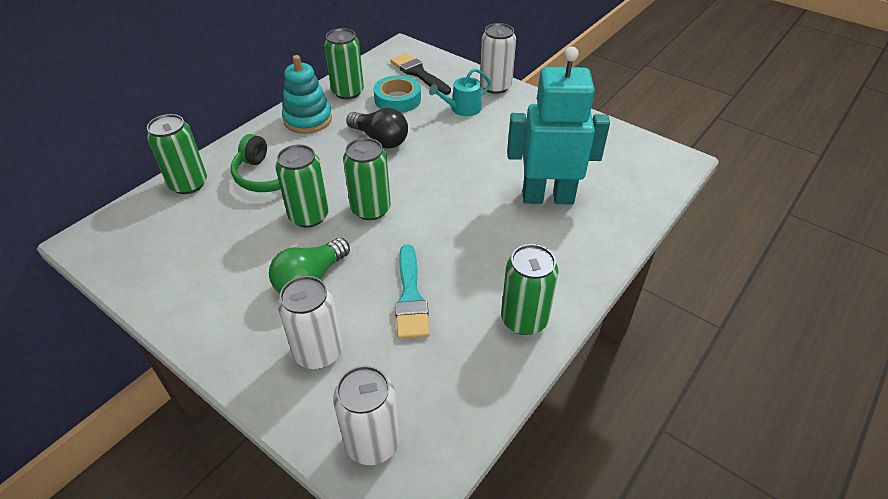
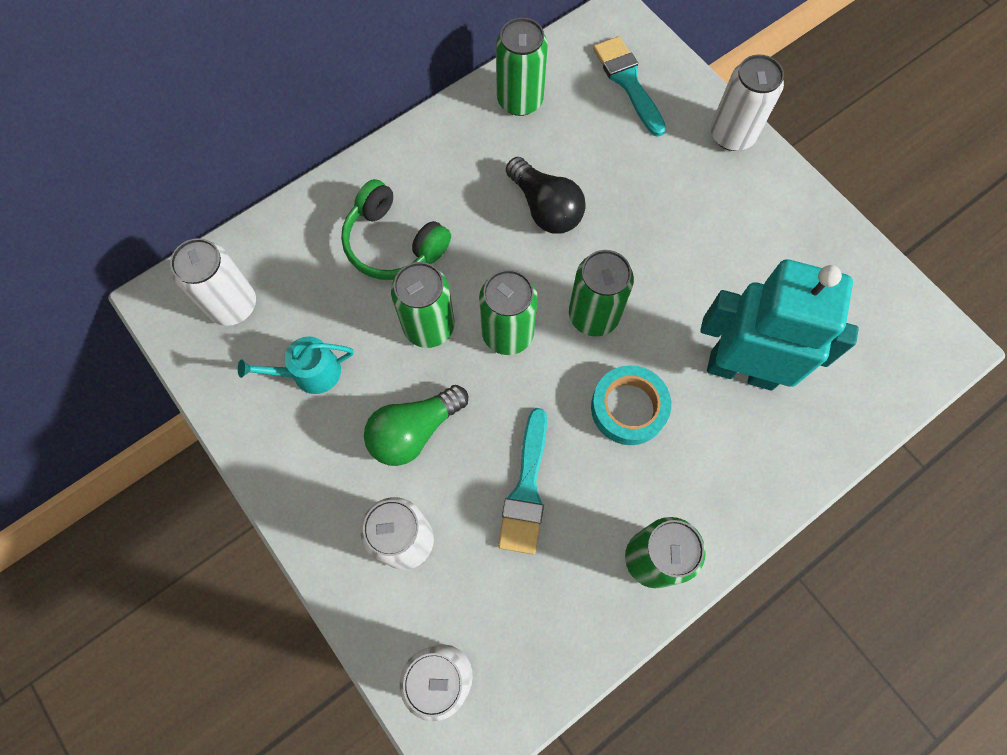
camera: 15 degrees right, 25 degrees up
(146, 232) = (232, 305): none -> white can
(188, 184) = (289, 233): green can -> green can (593, 315)
(308, 120) = (456, 146): turquoise stacking toy -> none
(397, 99) = (586, 131): turquoise tape -> turquoise tape (628, 408)
(418, 73) = (628, 82): black brush -> turquoise brush
(462, 108) = (672, 171): turquoise watering can -> turquoise watering can (309, 373)

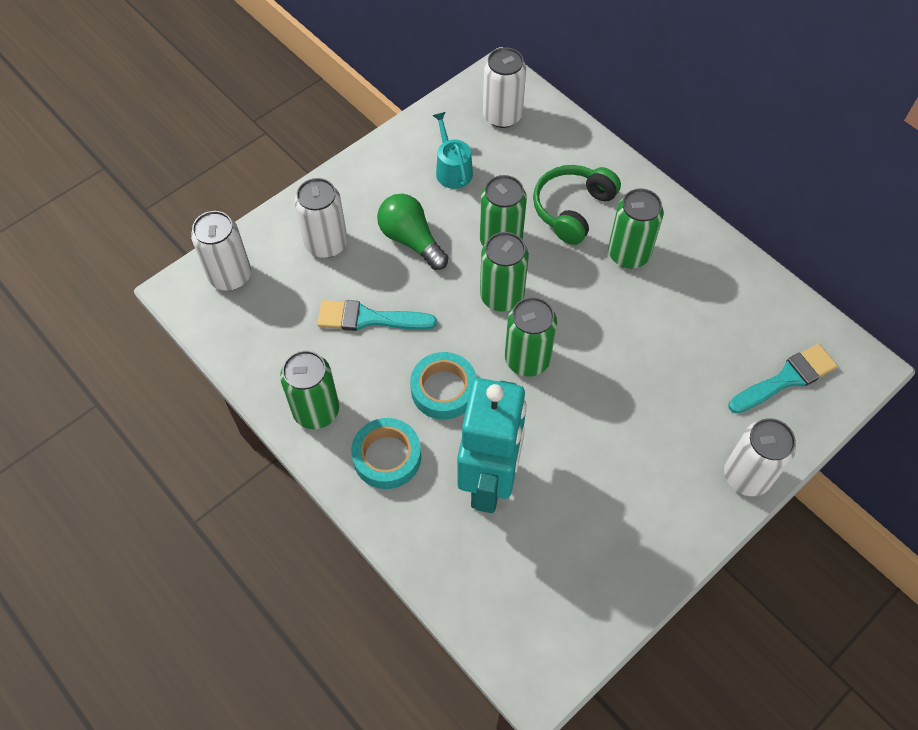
camera: 85 degrees right, 10 degrees down
(520, 100) = (739, 289): green can -> green can (628, 254)
(545, 208) = (628, 316): black light bulb -> none
(713, 477) = (387, 457): none -> turquoise tape

